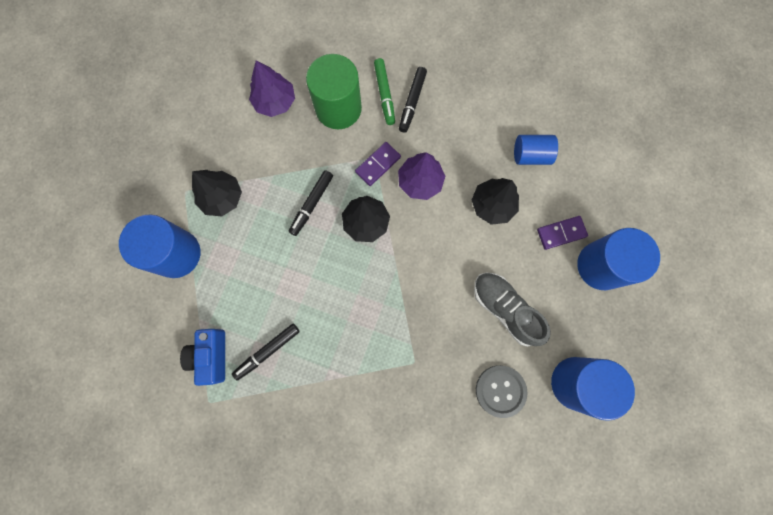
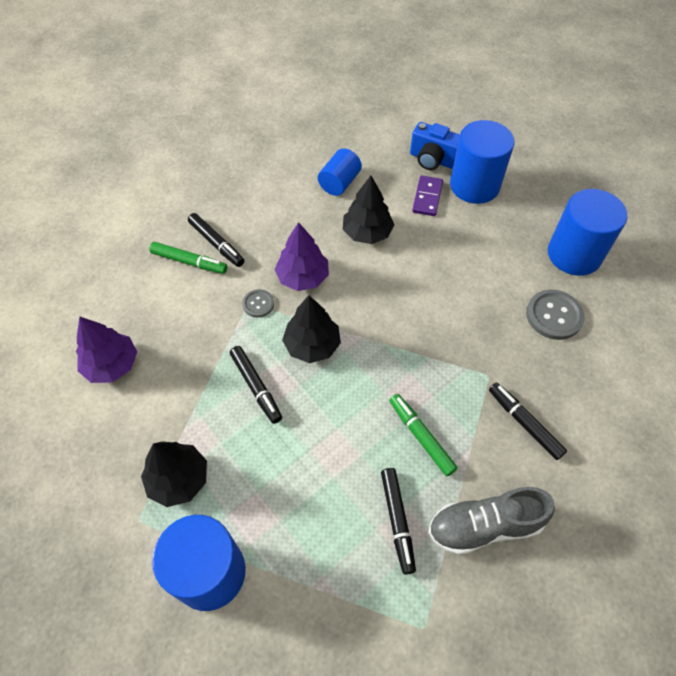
camera: 60 degrees left, 20 degrees down
(211, 356) = (366, 594): blue camera -> blue camera (433, 160)
(336, 337) = (421, 436): none -> green marker
(338, 108) = (170, 309): green cylinder -> none
(378, 164) = (258, 304): purple domino -> grey button
(388, 406) = (524, 423): none -> black marker
(505, 309) = (475, 273): grey shoe -> grey shoe (484, 526)

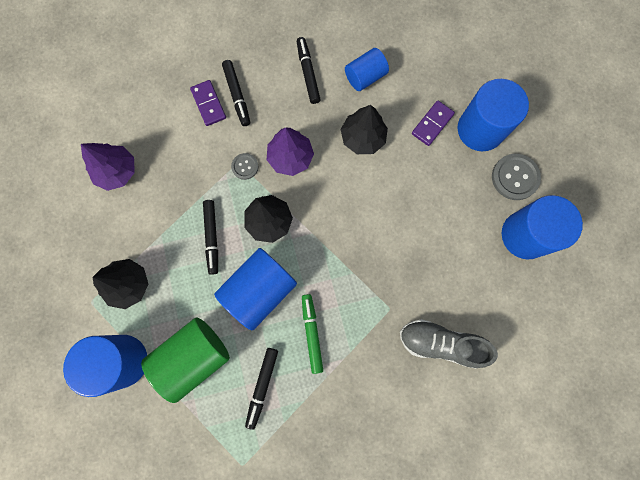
camera: 25 degrees right, 20 degrees up
(189, 262) = (208, 104): green marker -> purple domino
(298, 526) = (193, 357): none -> green cylinder
(338, 418) = (259, 290): none -> blue cylinder
(433, 160) = (459, 86): blue camera -> none
(484, 526) = (320, 419): grey shoe -> grey shoe (441, 343)
(524, 423) = (394, 359): black marker -> black marker (308, 73)
(554, 315) = (472, 282): grey button -> grey button (515, 177)

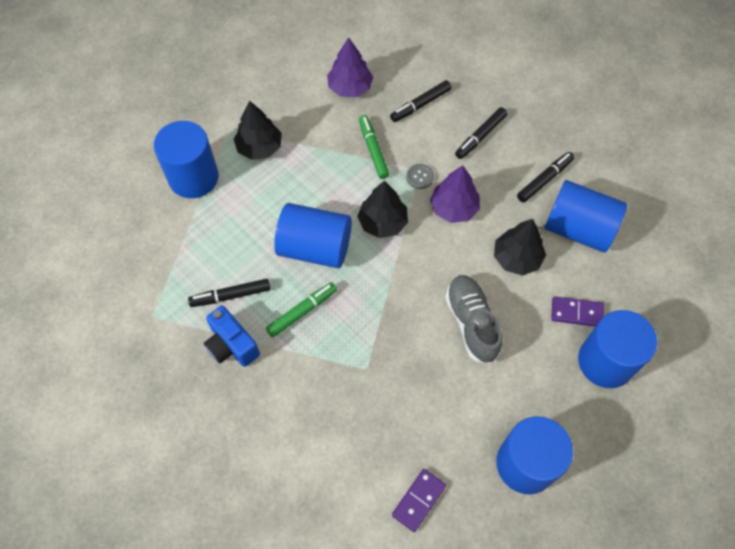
camera: 60 degrees right, 15 degrees down
(193, 357) = (226, 228): green cylinder -> none
(194, 188) = (373, 150): none -> green marker
(208, 104) = (456, 120): purple domino -> purple domino (419, 500)
(212, 237) = (339, 186): black marker -> black marker (420, 105)
(309, 409) = (231, 345): none -> blue camera
(365, 77) = (578, 229): blue cylinder -> blue cylinder, size x1.67
(441, 343) = (361, 434): grey shoe -> grey shoe (471, 323)
(515, 177) = (580, 422): grey button -> none

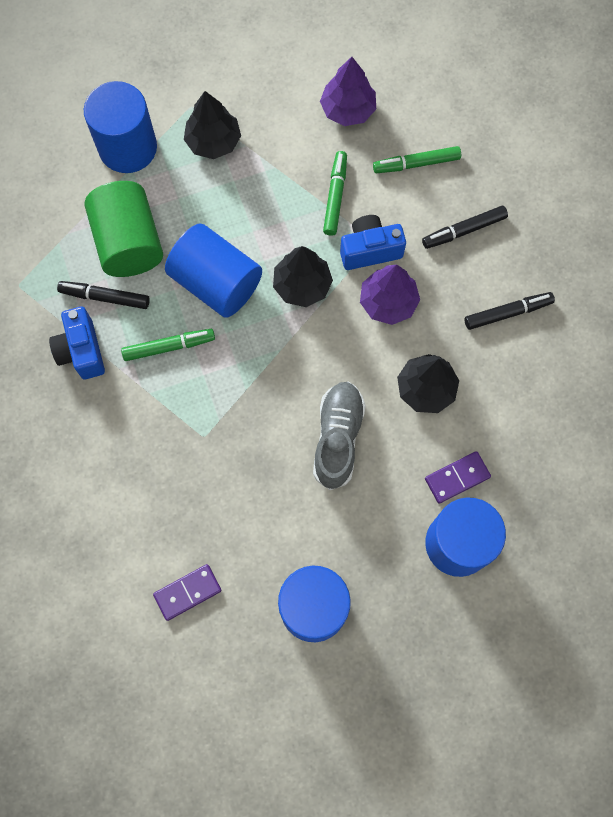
camera: 25 degrees right, 10 degrees up
(229, 246) = (129, 242): none -> green cylinder
(420, 105) = (416, 163): black marker -> green marker
(420, 177) = (370, 250): grey button -> blue camera
(577, 313) = (457, 478): purple domino -> purple domino turned 60 degrees counterclockwise
(578, 229) = (513, 386): blue cylinder -> none

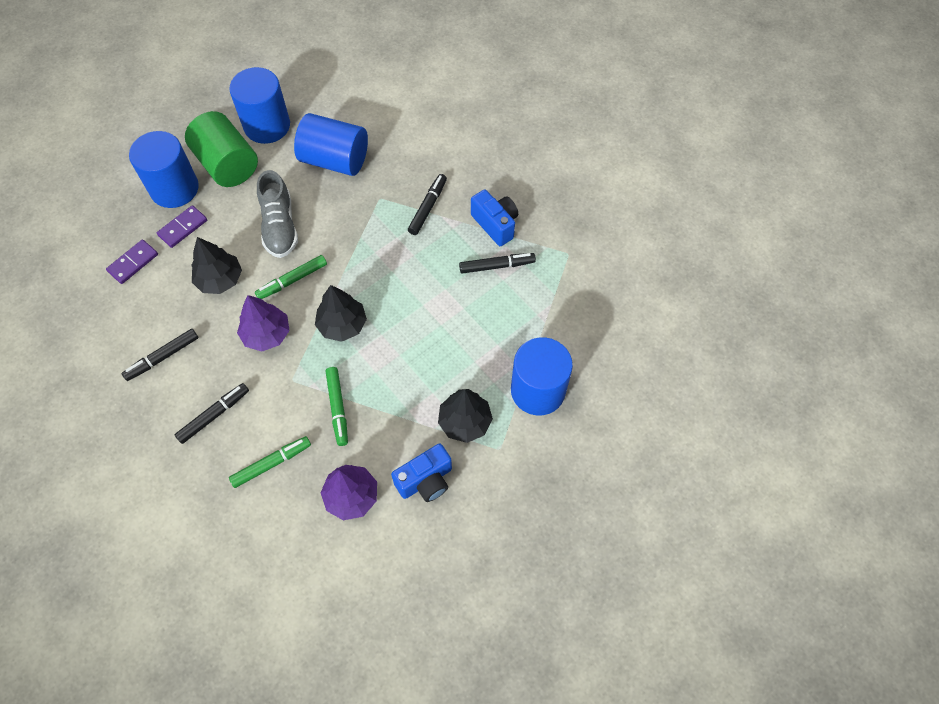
camera: 160 degrees right, 10 degrees down
(129, 242) = (498, 312): green cylinder -> green cylinder (227, 164)
(151, 402) = (428, 207): none -> black marker
(169, 347) = (431, 247): green marker -> green marker (292, 280)
(188, 592) = (354, 110): purple domino -> purple domino (133, 263)
(216, 282) = (413, 304): blue cylinder -> blue cylinder (335, 160)
(370, 250) = (293, 371): blue camera -> blue camera (425, 481)

